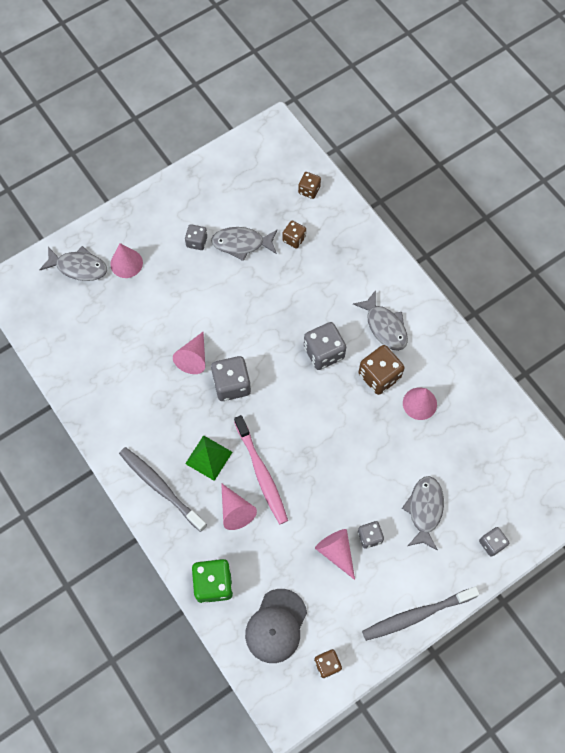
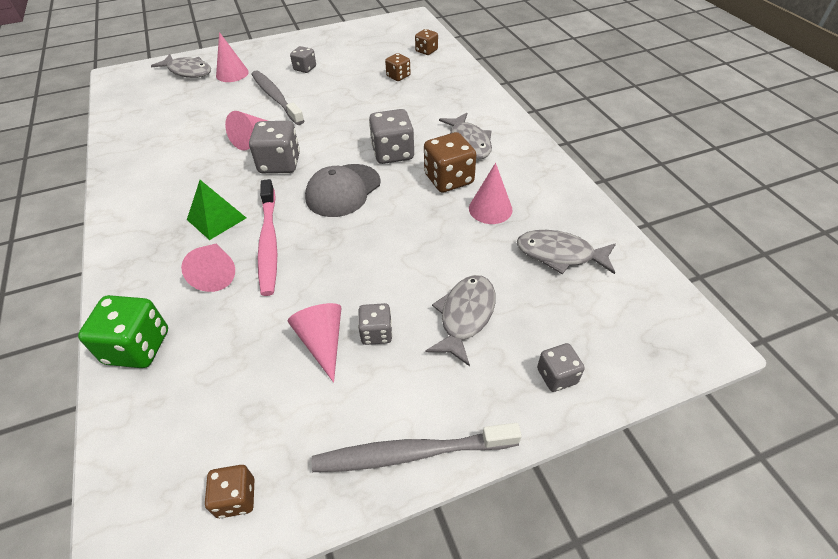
camera: 15 degrees right, 20 degrees down
(160, 487) = (144, 236): grey toothbrush -> grey toothbrush (276, 98)
(241, 244) = (346, 74): grey fish -> grey fish (560, 254)
(276, 626) = (189, 420): grey cap -> grey cap (343, 190)

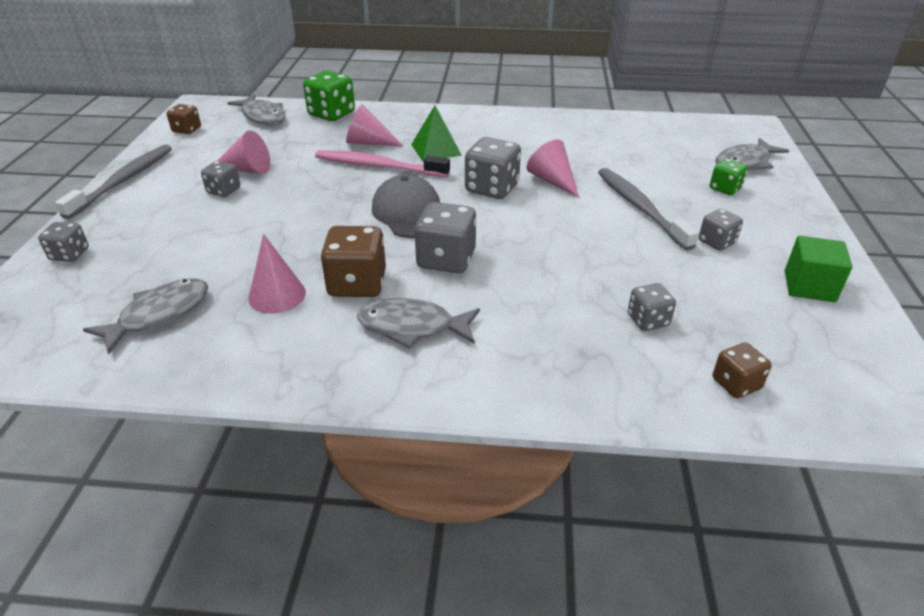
camera: 115 degrees right, 10 degrees down
(232, 74) = (725, 188): pink cone -> green dice
(276, 98) = (640, 207): grey toothbrush -> grey toothbrush turned 105 degrees counterclockwise
(333, 42) = (809, 286): none -> green cube
(398, 76) = (648, 320): brown dice -> grey dice
(465, 316) = (180, 232): grey fish -> grey fish (262, 116)

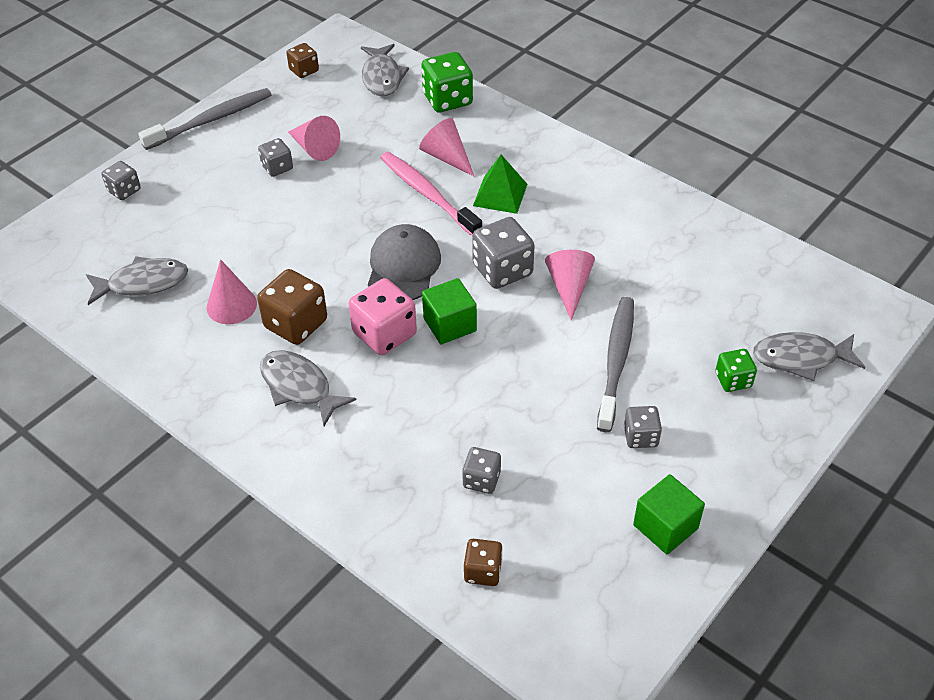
camera: 35 degrees right, 10 degrees up
(446, 259) = (384, 334): grey dice -> pink dice
(493, 233) = (450, 325): none -> green cube

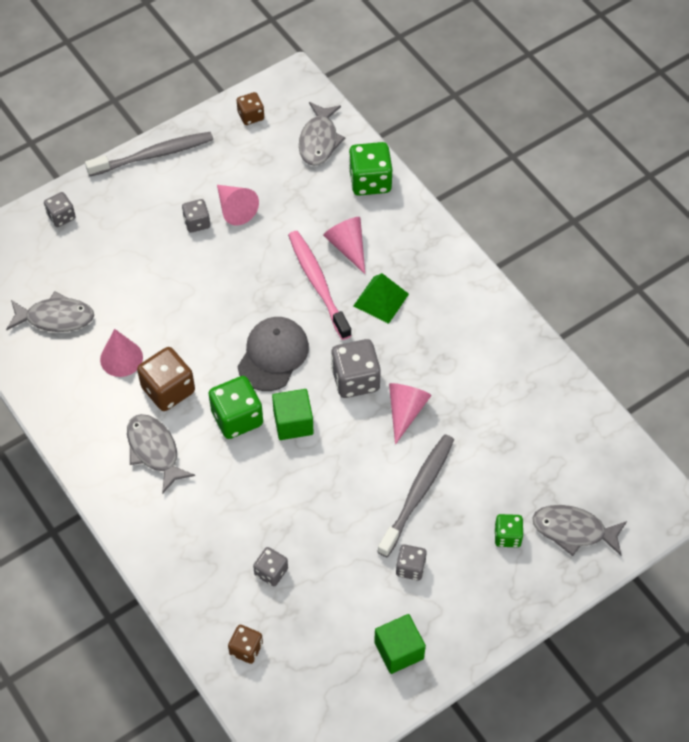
camera: 15 degrees right, 10 degrees up
(384, 334) = (237, 418): pink dice -> green dice

